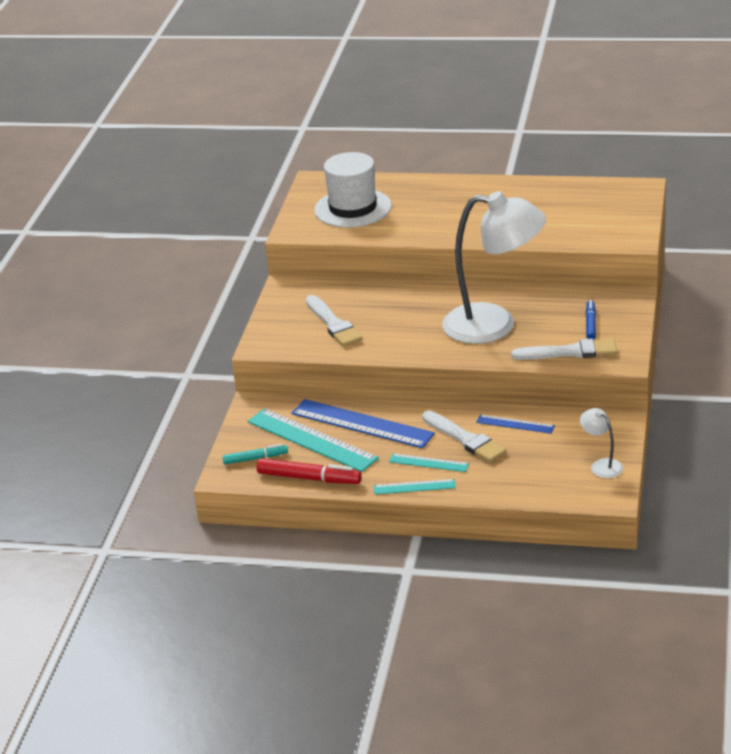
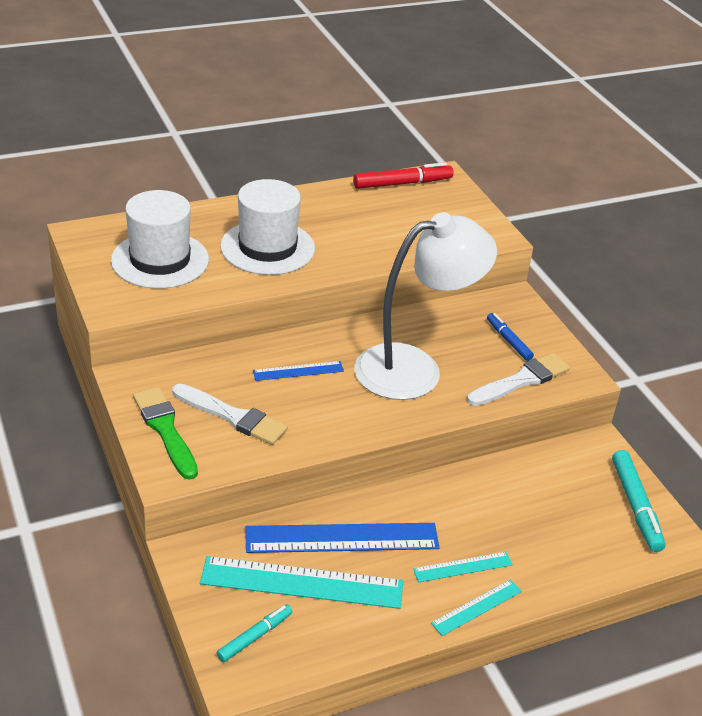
camera: 40 degrees left, 5 degrees up
(282, 321) = (165, 430): none -> green brush
(309, 478) = (346, 642): red marker -> red marker (402, 183)
(439, 214) = (267, 247): none -> white hat
(465, 439) = (473, 520): white brush -> none
(515, 424) = (505, 482): blue ruler -> blue ruler (298, 371)
(601, 465) = (635, 506): white lamp -> turquoise marker

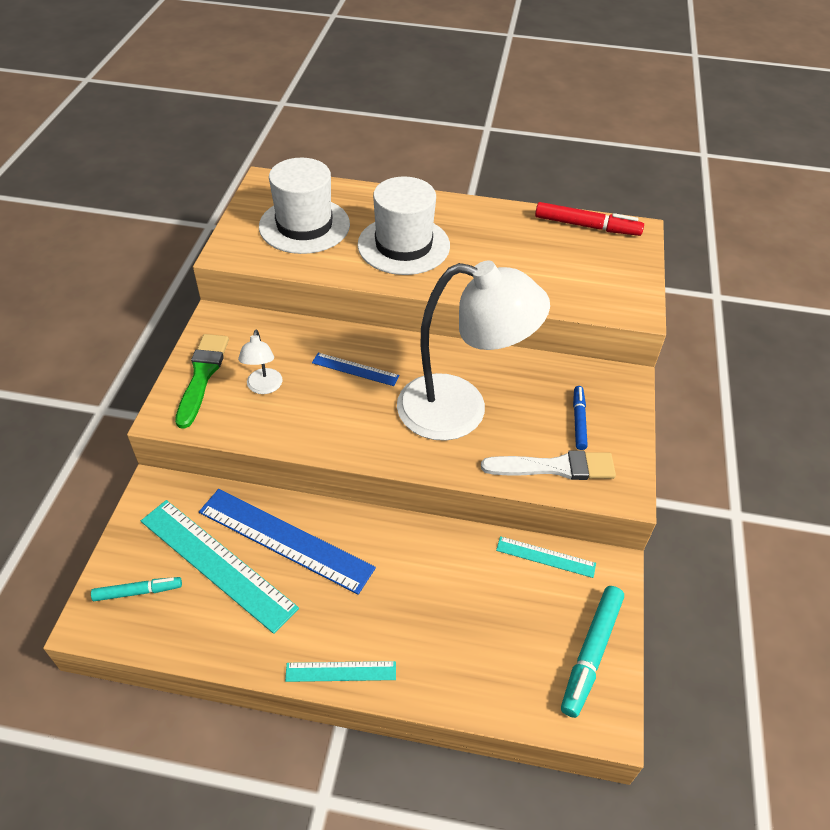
camera: 35 degrees right, 10 degrees up
(232, 416) = (264, 387): white brush -> white lamp
(462, 567) = (364, 624): turquoise ruler -> turquoise ruler (545, 557)

